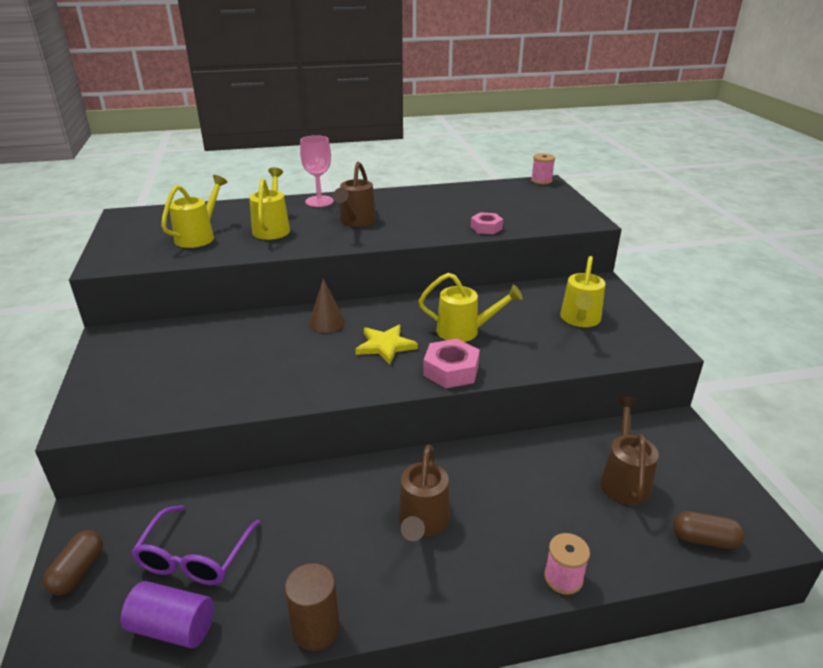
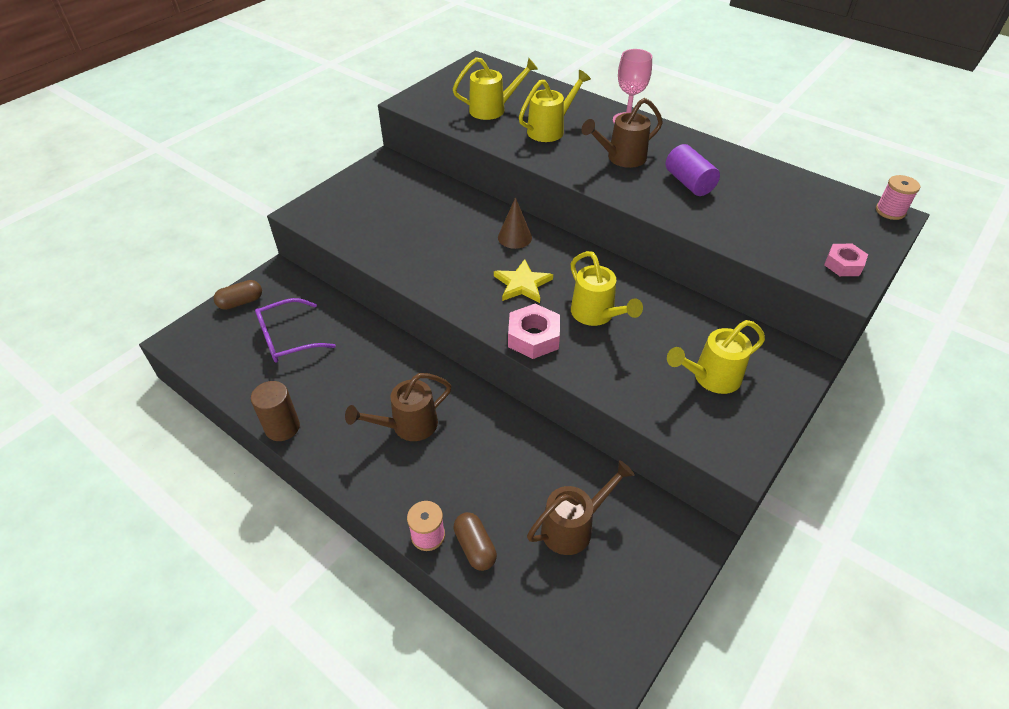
camera: 50 degrees right, 15 degrees up
(173, 627) = (237, 366): purple cylinder -> purple cylinder (689, 183)
(486, 228) = (721, 230): pink nut -> pink nut (843, 264)
(704, 539) = (554, 616): brown capsule -> brown capsule (475, 547)

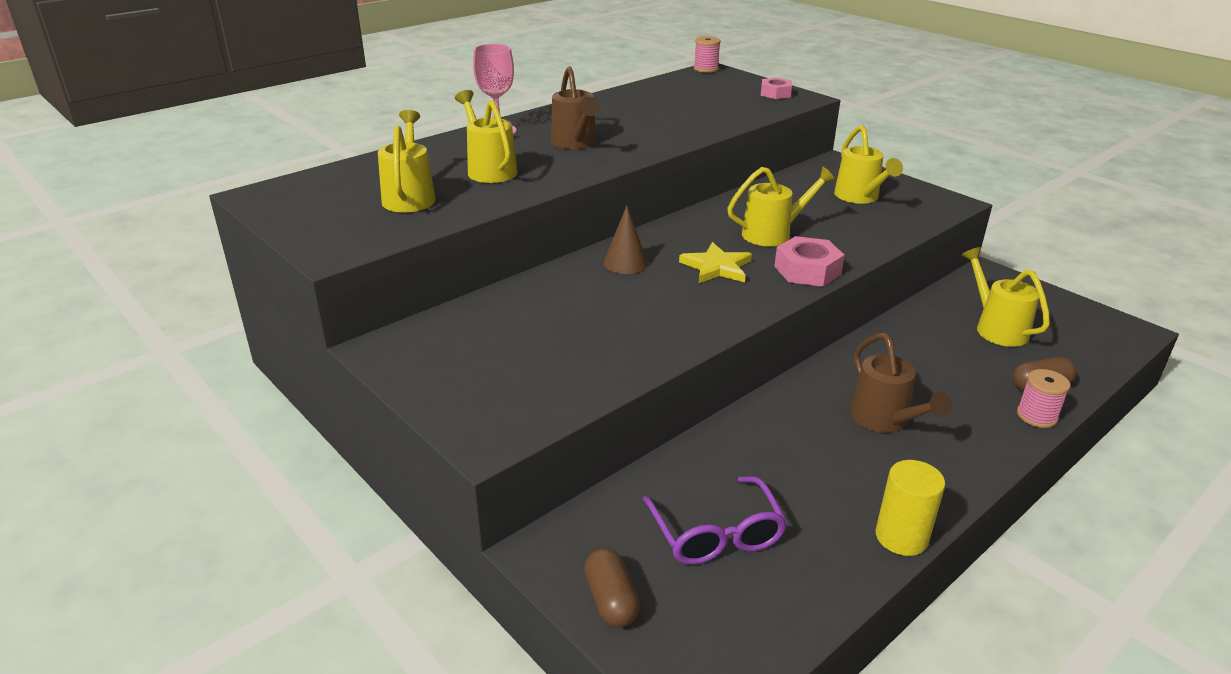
camera: 80 degrees left, 15 degrees down
(282, 427) = (901, 537): brown cylinder -> yellow cylinder
(573, 527) = (996, 328): brown watering can -> yellow watering can
(689, 183) = (637, 123): purple cylinder -> none

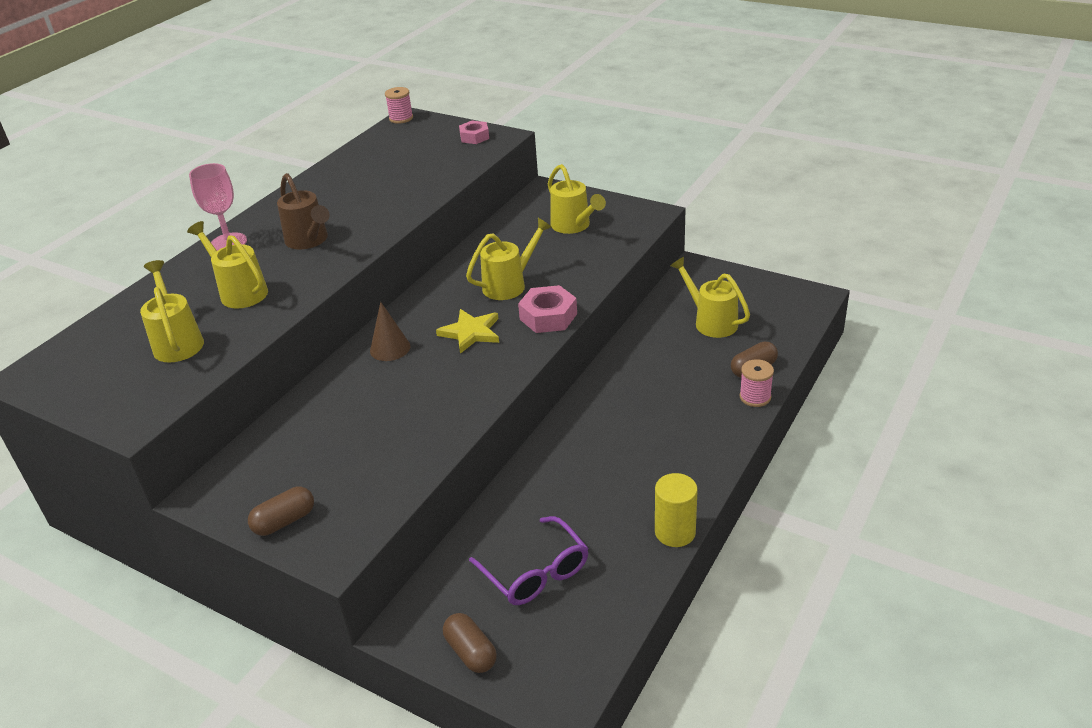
camera: 15 degrees left, 5 degrees up
(450, 393) = (284, 521): none -> brown capsule
(884, 420) = (641, 434): brown watering can -> none

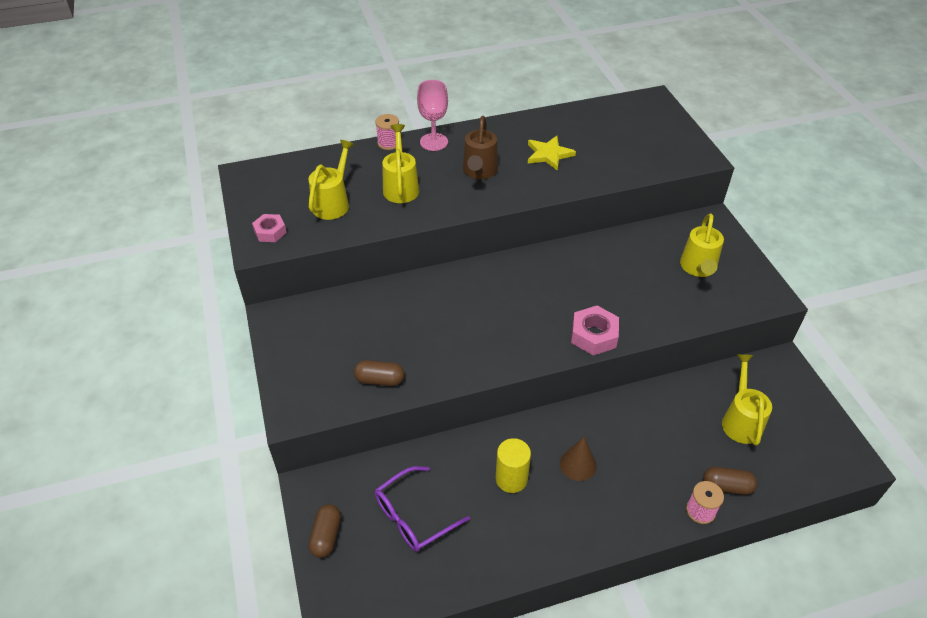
camera: 40 degrees right, 10 degrees up
(284, 521) = (292, 369): brown capsule -> brown capsule (380, 380)
(390, 348) = (470, 286): brown cone -> brown cone (578, 464)
(401, 118) = (649, 97): pink spool -> pink spool (389, 143)
(471, 332) = (530, 311): yellow star -> yellow star (549, 154)
(474, 137) = (682, 146): pink nut -> pink nut (270, 232)
(509, 284) = (597, 289): yellow watering can -> none
(536, 572) = (413, 516): purple glasses -> purple glasses turned 45 degrees clockwise
(675, 532) = (524, 566): yellow cylinder -> yellow cylinder (511, 479)

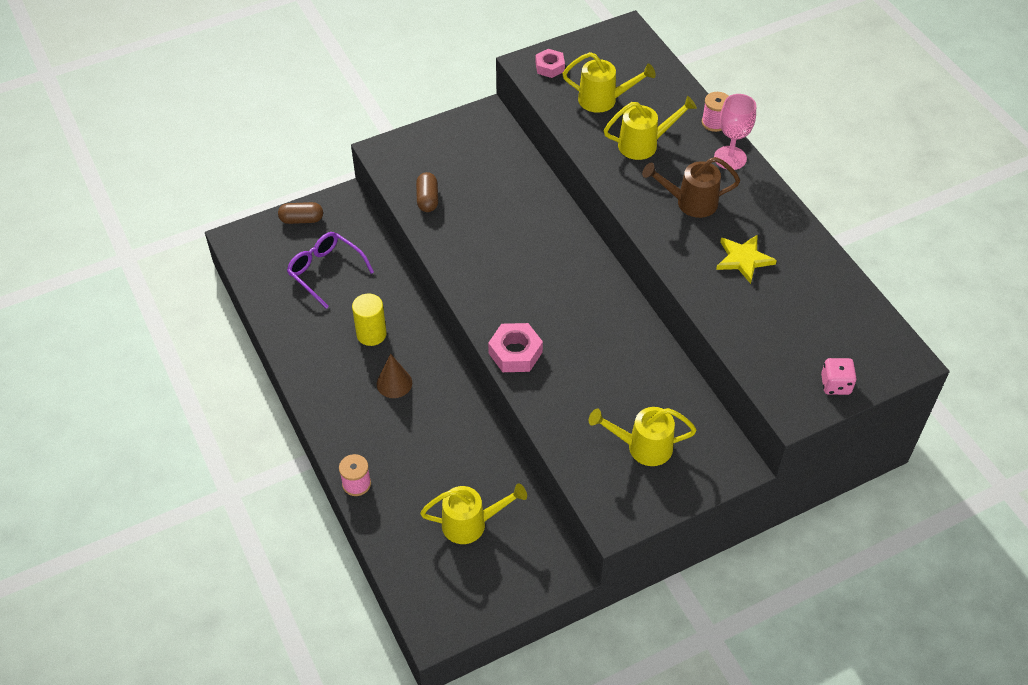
camera: 80 degrees right, 5 degrees up
(677, 134) = (835, 385): none -> pink dice
(727, 486) = (387, 507): brown capsule -> none

